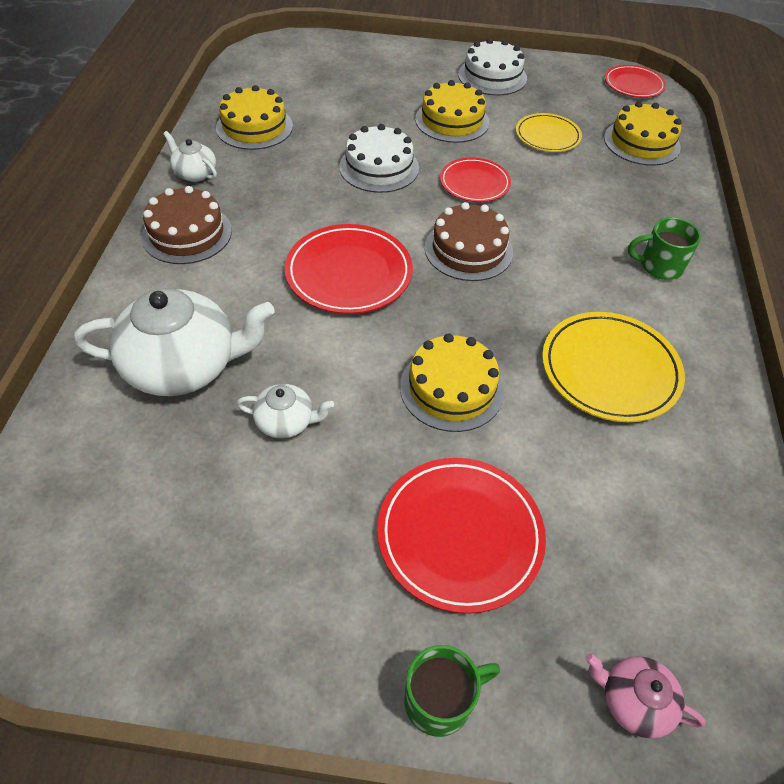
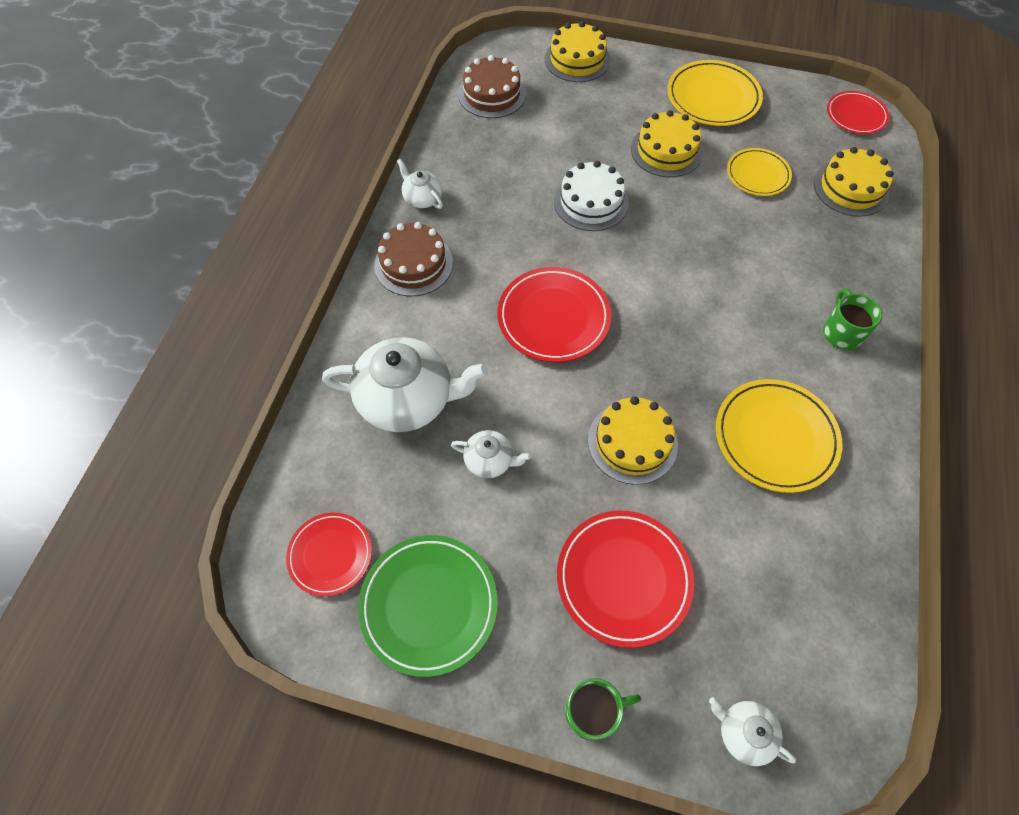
camera: 10 degrees right, 10 degrees up
(218, 593) = (429, 605): none -> green plate
(254, 127) = (478, 147): yellow cake -> yellow cake (577, 59)
(468, 250) = (664, 300): brown cake -> brown cake (492, 94)
(474, 183) = (679, 226): red plate -> red plate (330, 555)
(492, 76) = (713, 97): white cake -> yellow plate
(634, 701) = (744, 732): pink teapot -> white teapot
(659, 266) = (841, 332): green mug -> green mug turned 75 degrees clockwise

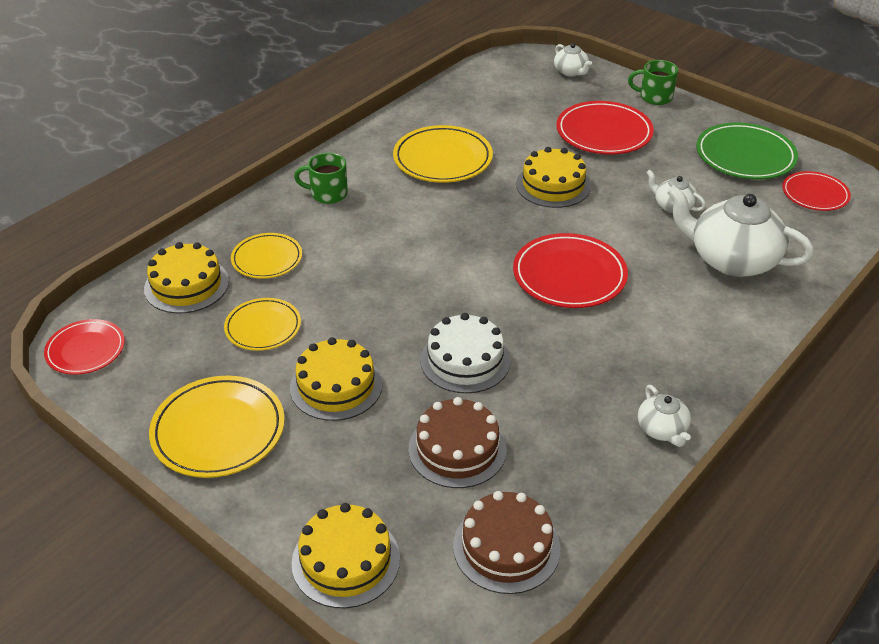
camera: 155 degrees left, 20 degrees down
(413, 264) = (694, 362): brown cake -> brown cake (457, 449)
(818, 235) = (267, 259): none -> yellow plate
(841, 332) = (327, 194): green mug -> green mug turned 75 degrees clockwise

